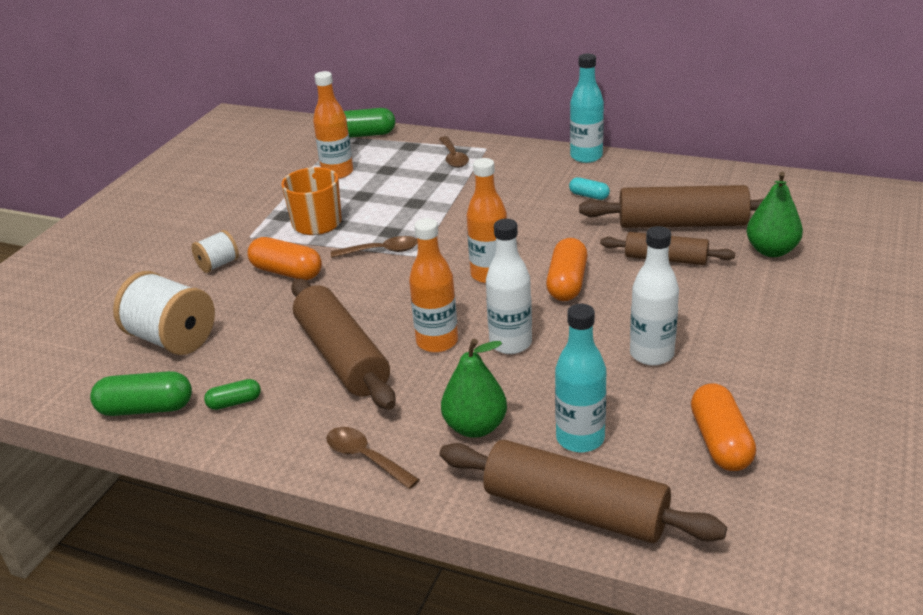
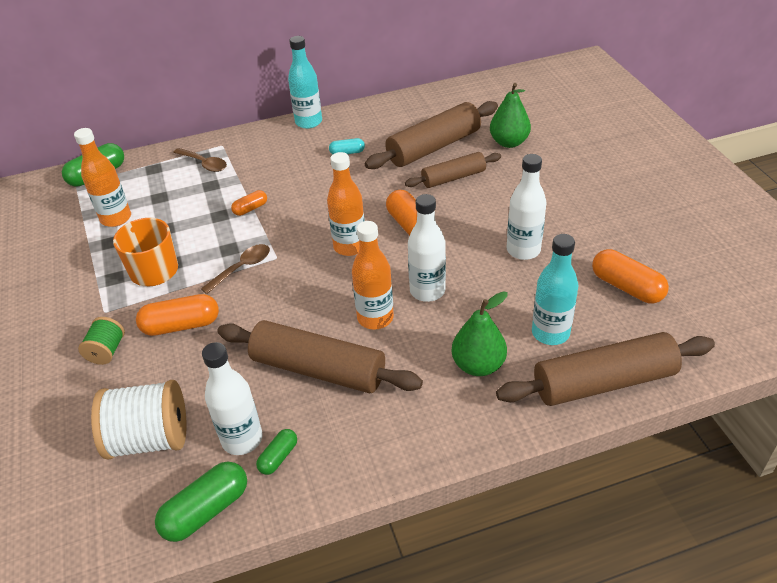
camera: 40 degrees left, 10 degrees up
(218, 265) = (107, 351): white spool -> green spool
(227, 375) = (242, 439): none -> white bottle
(366, 458) = (433, 434): brown spoon -> none
(446, 208) = (250, 209): none -> orange capsule

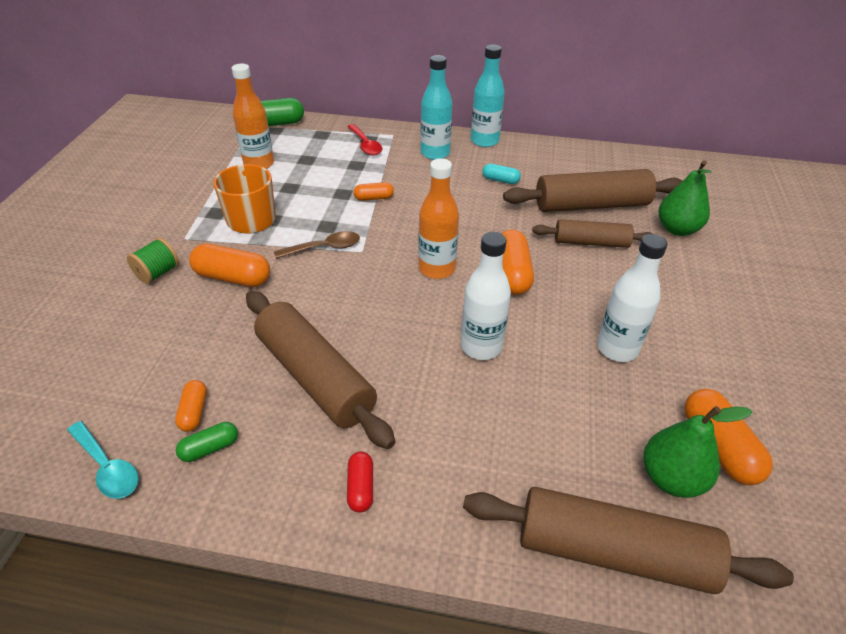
camera: 25 degrees right, 0 degrees up
(150, 439) = (122, 370): white spool -> none
(204, 164) = (365, 145): brown spoon -> red spoon
(206, 510) = (107, 467): green capsule -> turquoise spoon
(242, 439) = (194, 412): white bottle -> orange capsule
(375, 318) = (408, 350): orange bottle -> none
(414, 426) = (360, 487): none -> red capsule
(478, 365) = (477, 454): green pear -> green pear (671, 478)
(550, 333) = (586, 457): turquoise bottle -> turquoise bottle (435, 153)

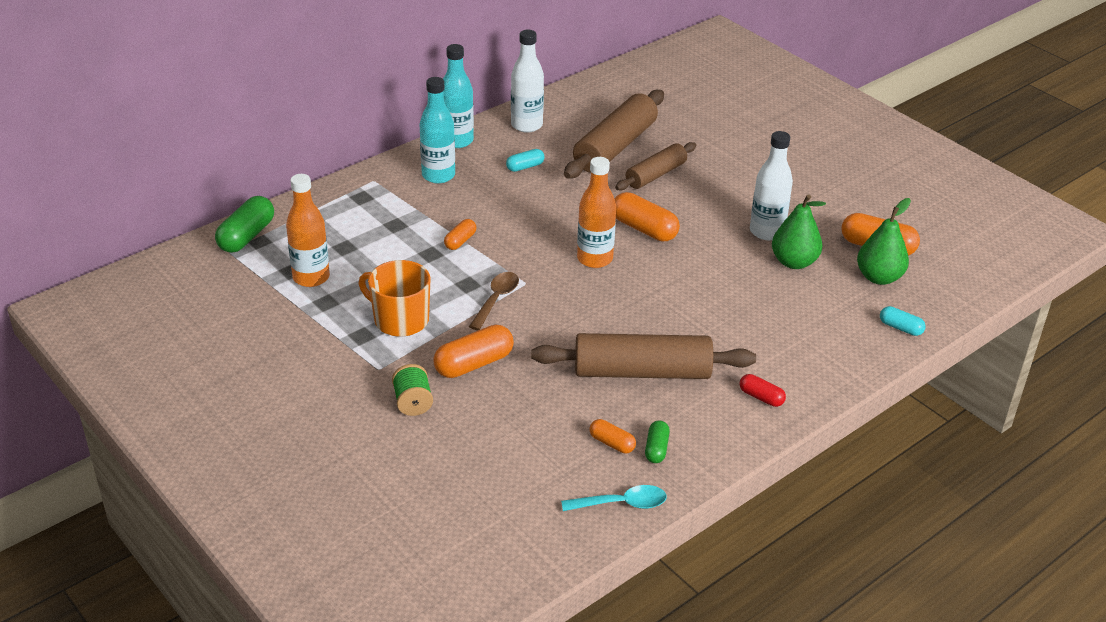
camera: 50 degrees left, 5 degrees down
(365, 145) = (368, 204): red spoon -> none
(481, 347) = (699, 285): white bottle -> white bottle (526, 125)
(613, 552) = (900, 328): brown rolling pin -> turquoise capsule
(677, 229) = (690, 131): green pear -> green pear (794, 262)

